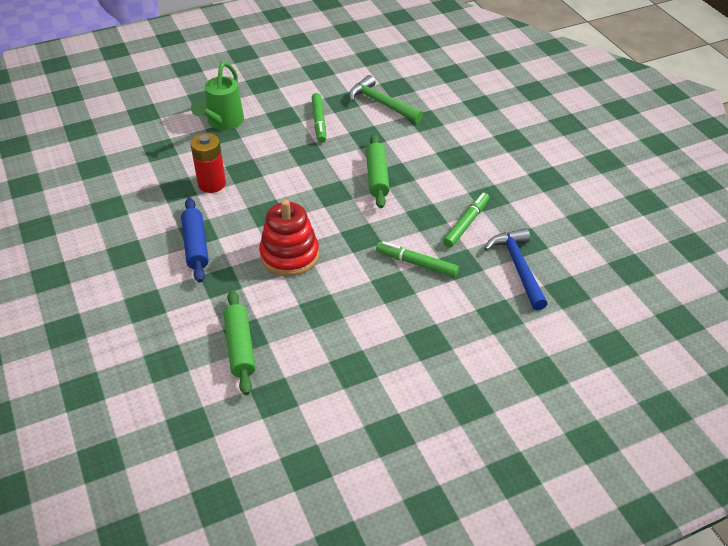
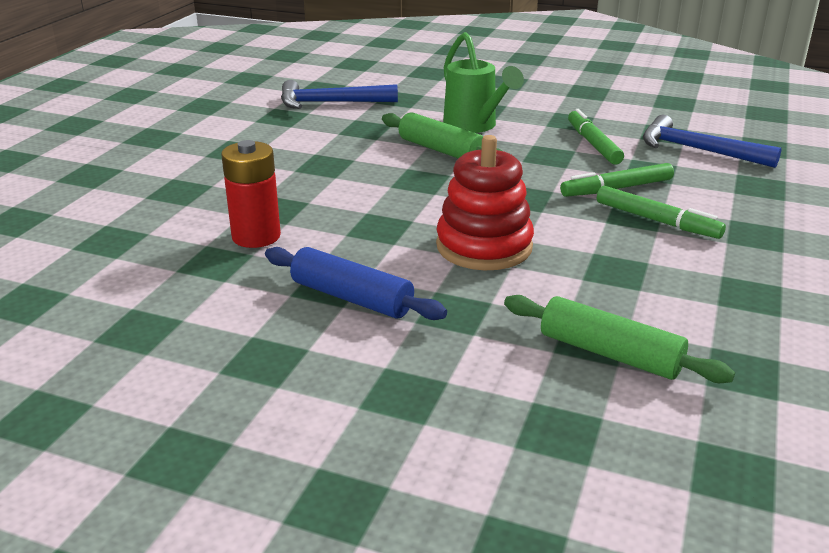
camera: 45 degrees left, 15 degrees down
(223, 122) = (161, 183): green watering can -> green watering can (474, 126)
(319, 122) = (288, 138): green marker -> green marker (657, 221)
(382, 104) = (331, 103): green hammer -> blue hammer

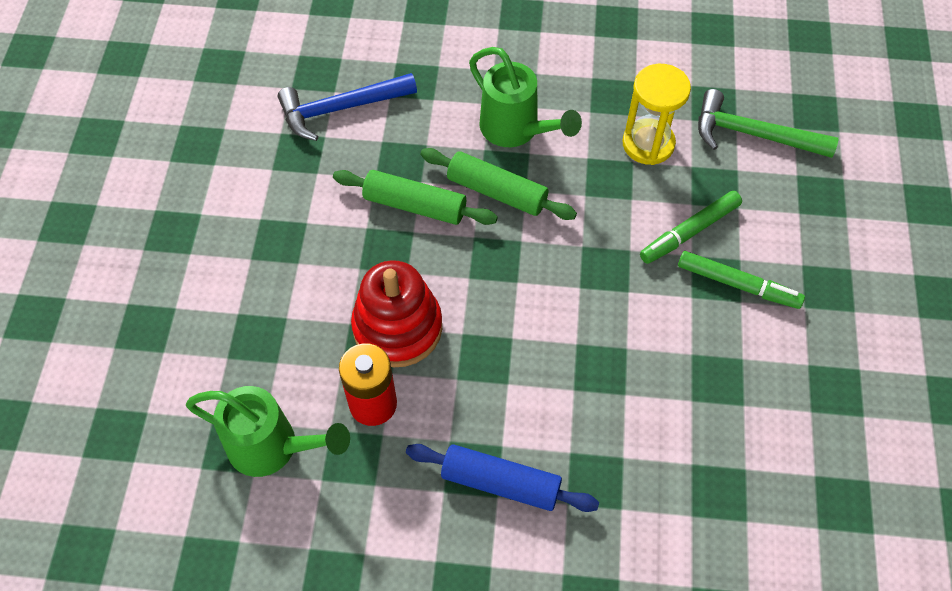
camera: 15 degrees left, 30 degrees up
(145, 246) = (272, 447): none -> green watering can
(484, 246) = (592, 369): red stacking toy -> red stacking toy (397, 327)
(593, 144) = (648, 144): green marker -> yellow hourglass
(610, 353) = (738, 508): green rolling pin -> green rolling pin (415, 205)
(698, 150) = (753, 135): blue hammer -> green hammer

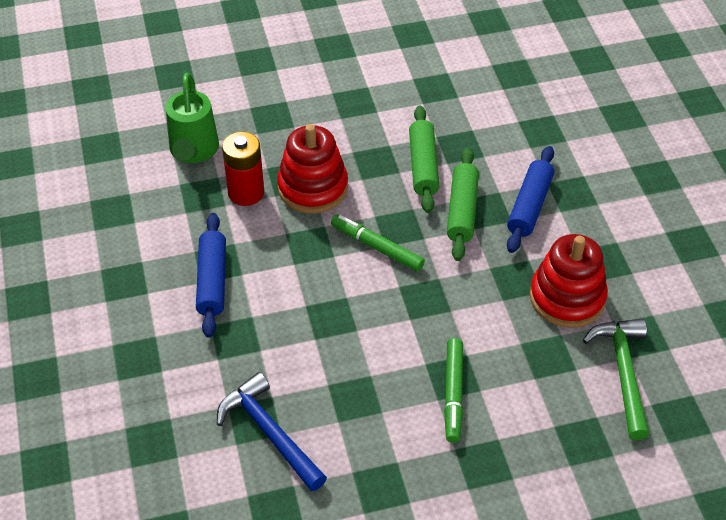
camera: 70 degrees right, 10 degrees down
(341, 109) = (489, 97): blue hammer -> blue hammer (270, 433)
(516, 130) = (529, 206): green watering can -> blue rolling pin
(648, 144) = (567, 297): yellow hourglass -> red stacking toy
(689, 232) = (490, 347): green marker -> green marker (377, 247)

